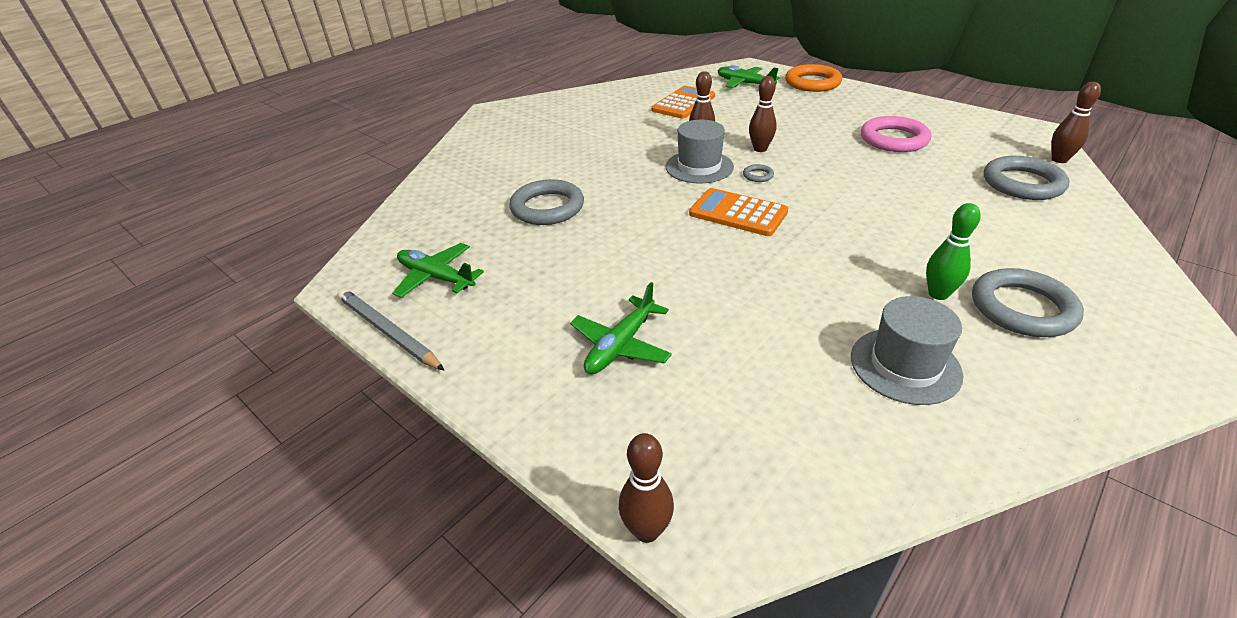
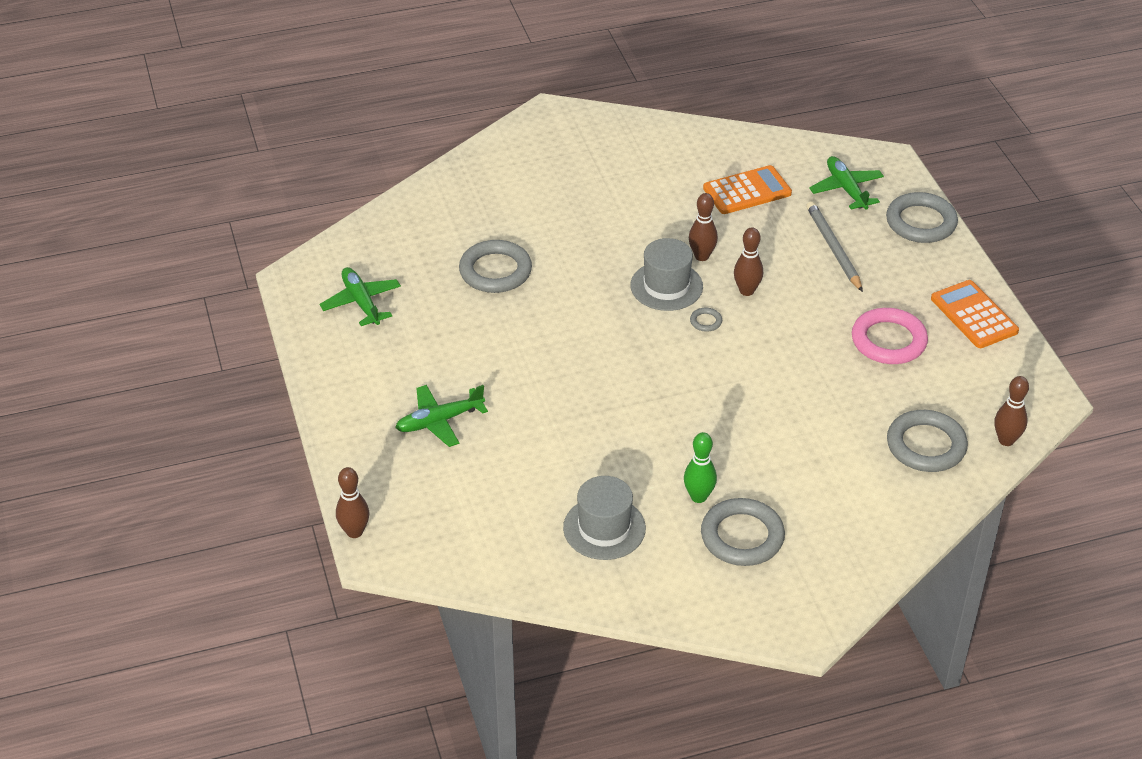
camera: 30 degrees right, 5 degrees up
(388, 332) = (301, 335): grey pencil -> grey pencil (833, 248)
(738, 213) = (641, 353): orange calculator -> orange calculator (974, 315)
(812, 83) = (921, 222): orange ring -> grey ring

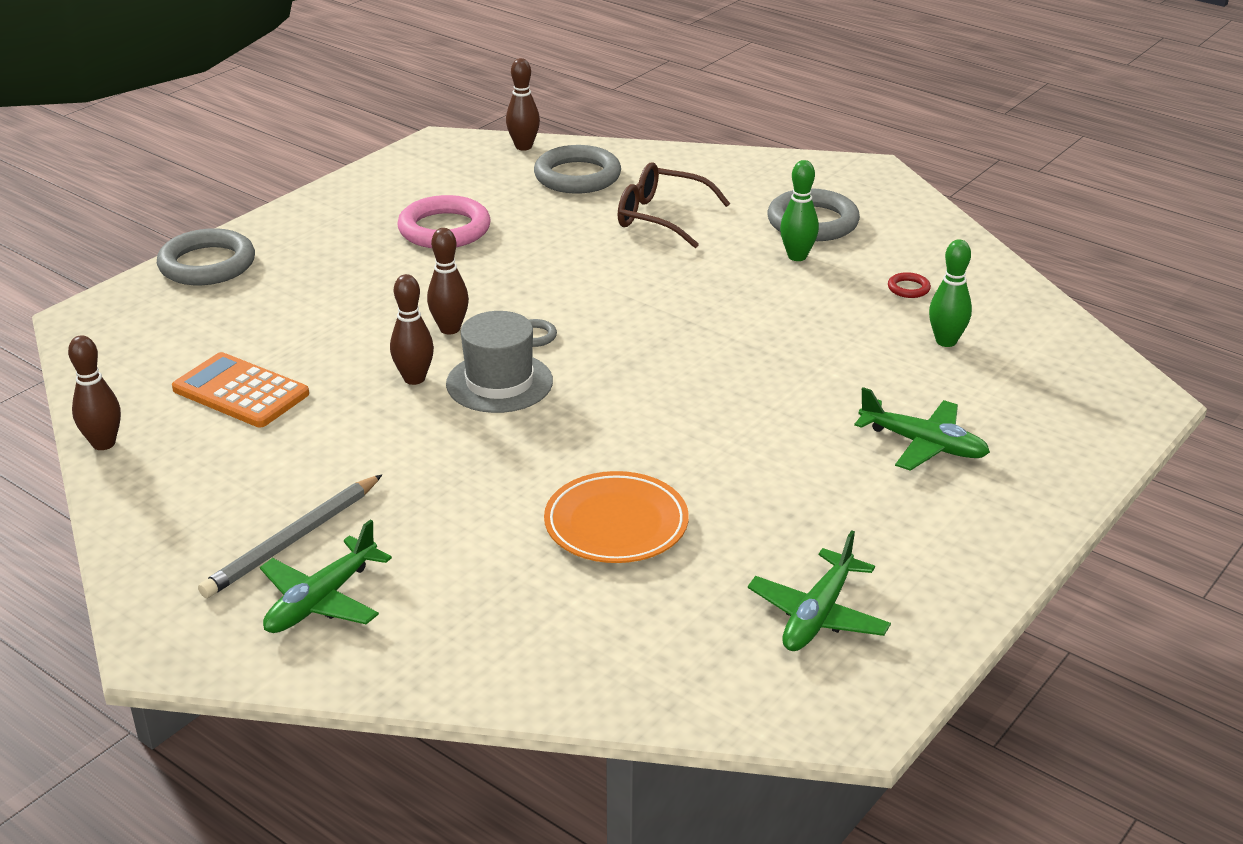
camera: 125 degrees left, 10 degrees down
(354, 532) = (1145, 426): brown bowling pin -> brown bowling pin (103, 443)
(495, 271) = (616, 524): grey ring -> orange plate
(525, 502) = (946, 341): none -> green bowling pin
(604, 528) = (908, 288): grey hat -> red ring
(818, 457) = (661, 217): none -> brown glasses
(833, 248) = (311, 300): grey pencil -> grey pencil (293, 540)
(846, 189) = (176, 326): green plane -> green plane (321, 600)
(974, 315) = (352, 199): orange calculator -> none

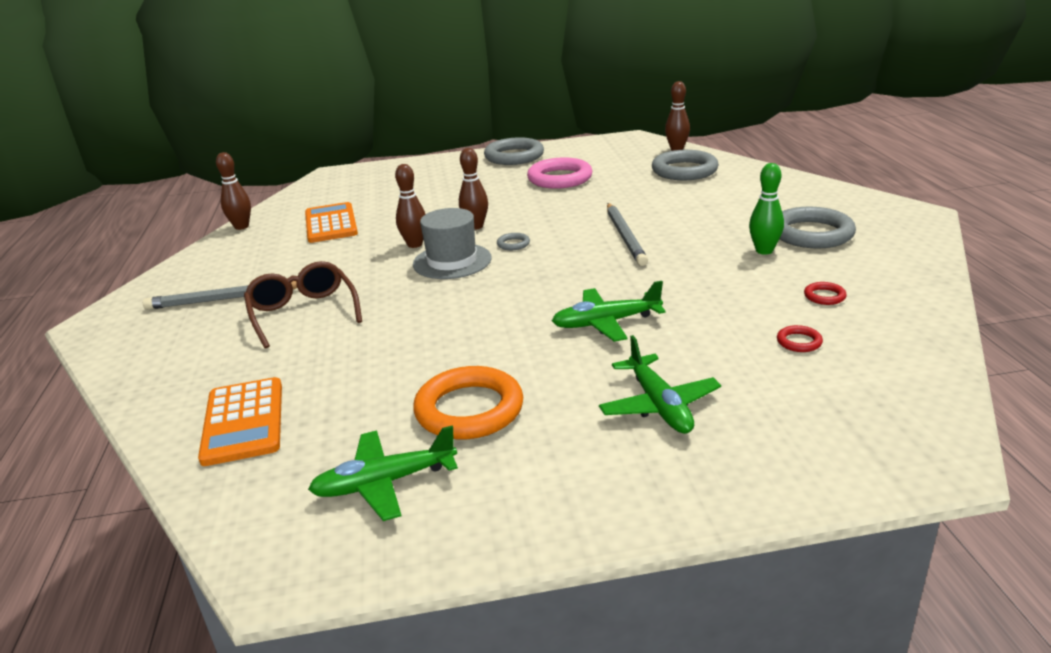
camera: 45 degrees right, 5 degrees down
(207, 264) = (419, 165): grey ring -> grey ring (514, 156)
(321, 600) = (181, 333): green plane -> green plane (606, 323)
(592, 640) = (243, 422): none -> orange calculator
(616, 524) = (374, 362): orange plate -> none
(641, 284) = (625, 236): none -> grey pencil
(661, 217) = (702, 204): brown glasses -> brown glasses (303, 313)
(782, 522) = (469, 409): none -> orange ring
(946, 341) = (799, 342): green bowling pin -> red ring

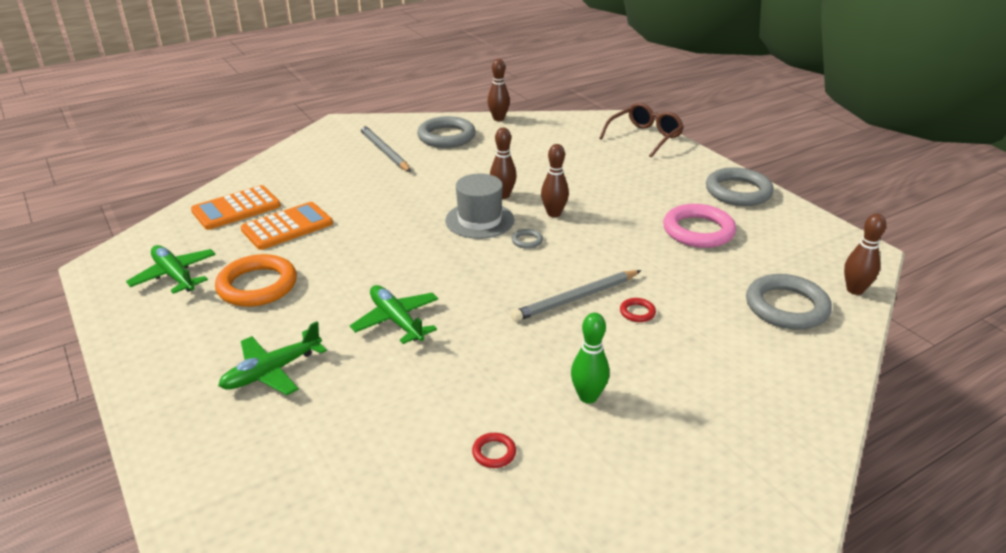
camera: 65 degrees right, 5 degrees up
(303, 313) = (373, 185): brown glasses -> brown glasses (644, 137)
(331, 224) = (522, 150): orange calculator -> orange calculator (287, 227)
(799, 342) = (391, 441): red ring -> red ring (637, 312)
(812, 234) = (655, 430): grey ring -> grey ring (446, 137)

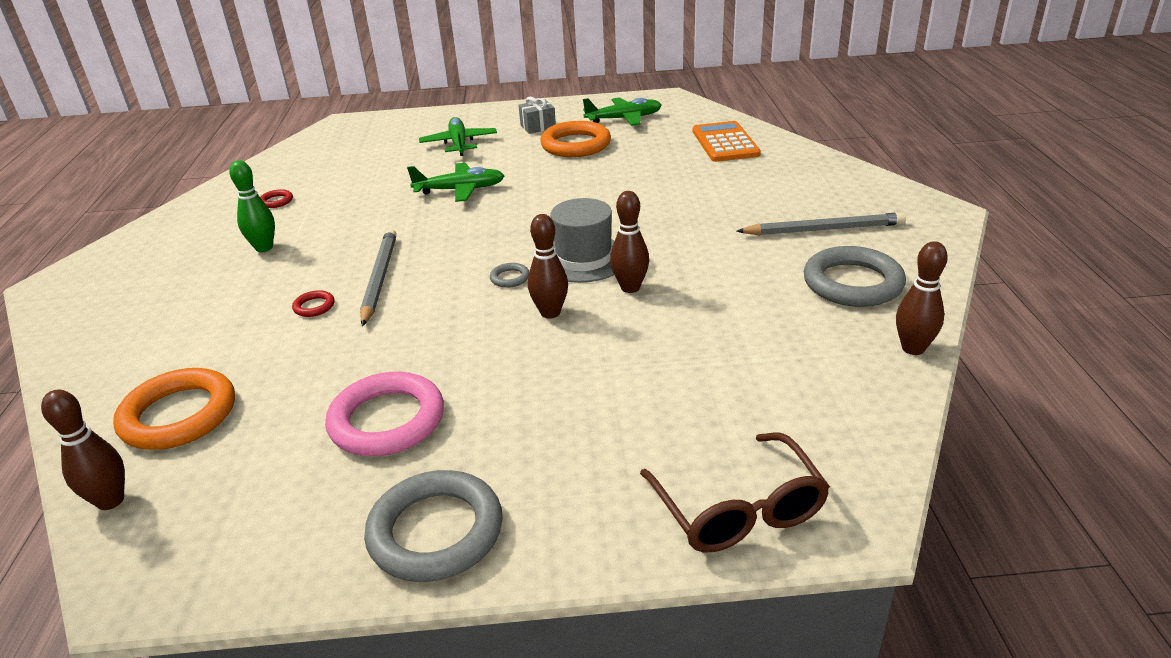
camera: 120 degrees right, 0 degrees up
(205, 328) = (538, 126): none -> grey gift
(287, 227) = (666, 161): orange calculator -> none
(786, 307) = (179, 415): grey ring -> orange ring

